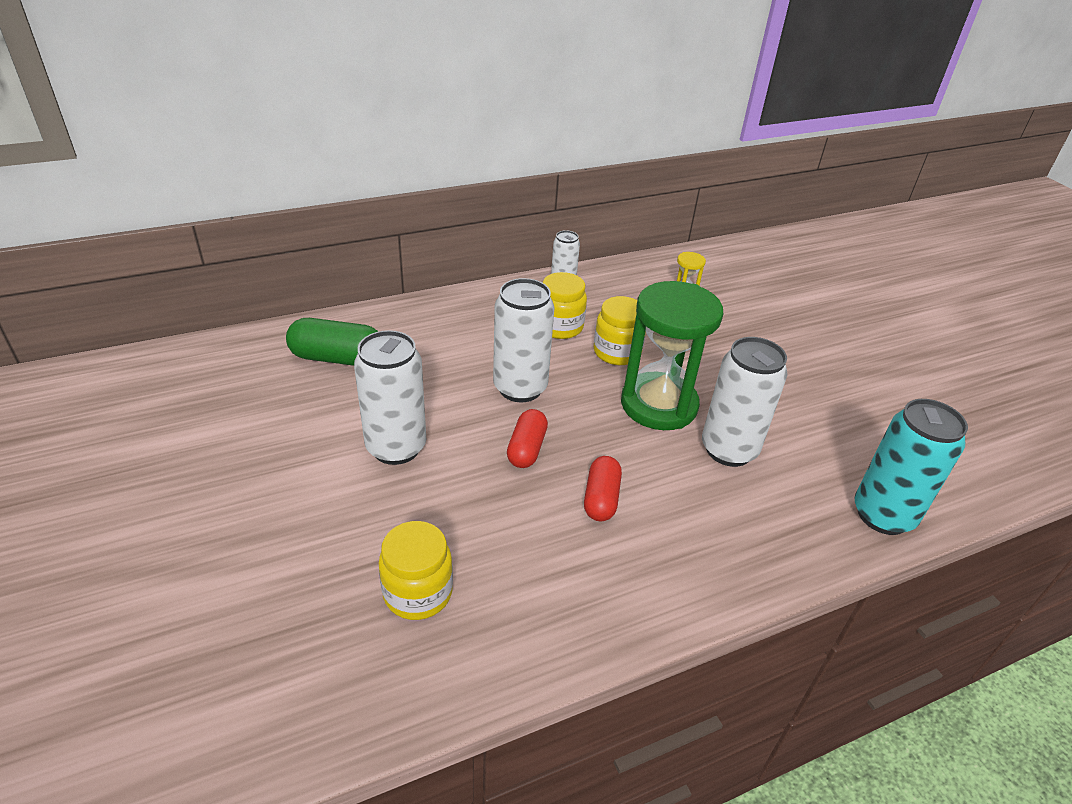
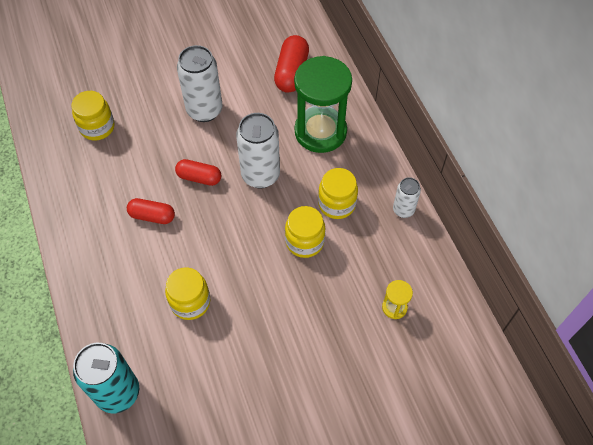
camera: 95 degrees right, 20 degrees up
(337, 358) = (292, 72): green capsule -> red capsule
(659, 405) = (240, 263): green hourglass -> green hourglass (320, 132)
(728, 450) = (190, 302): white can -> yellow jar

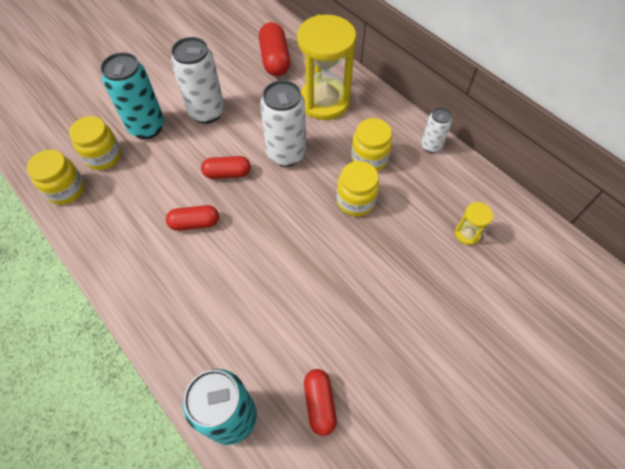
camera: 20 degrees left, 0 degrees up
(145, 110) = (147, 127): none -> turquoise can
(190, 302) = (269, 294): yellow jar -> yellow jar (66, 190)
(193, 408) = (319, 403): none -> red capsule
(320, 132) = (324, 101): green hourglass -> yellow hourglass

